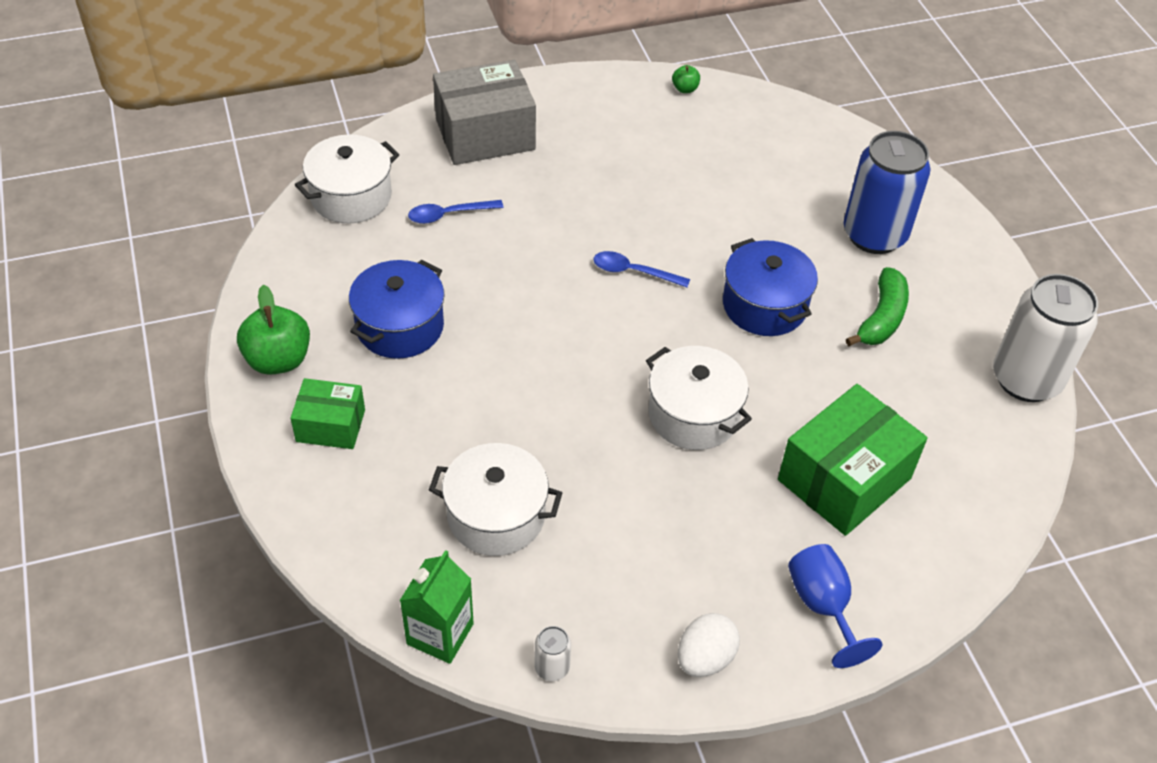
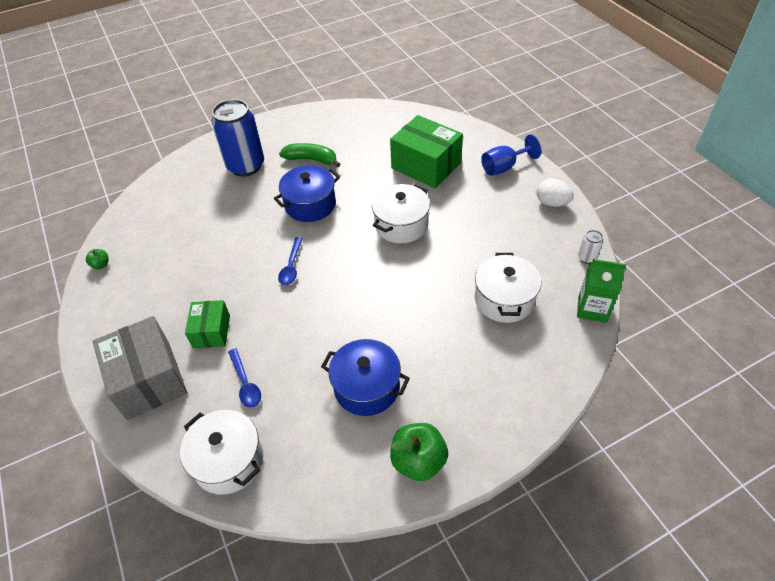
camera: 95 degrees left, 0 degrees up
(330, 425) = (468, 406): green box -> green box (211, 331)
(1026, 379) = (343, 111): white can -> none

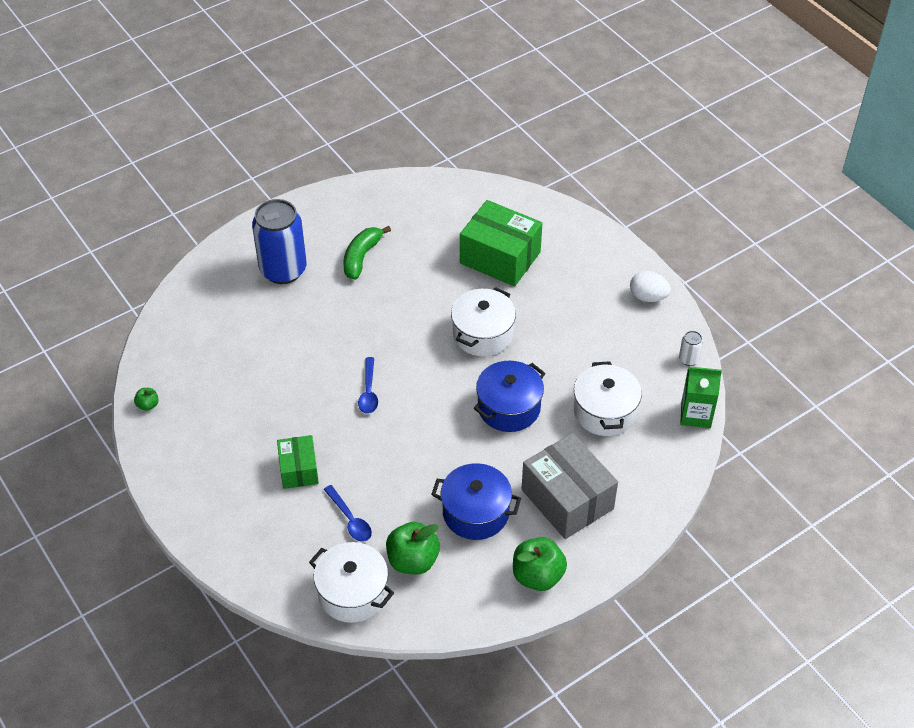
camera: 10 degrees left, 0 degrees up
(148, 379) = (246, 524): grey box -> grey box (567, 499)
(295, 431) = (413, 560): none -> green apple
(310, 205) = (373, 316): blue pot -> blue pot (509, 407)
(311, 159) = (361, 257): green banana -> green banana turned 75 degrees counterclockwise
(504, 167) = (590, 255): blue goblet -> none

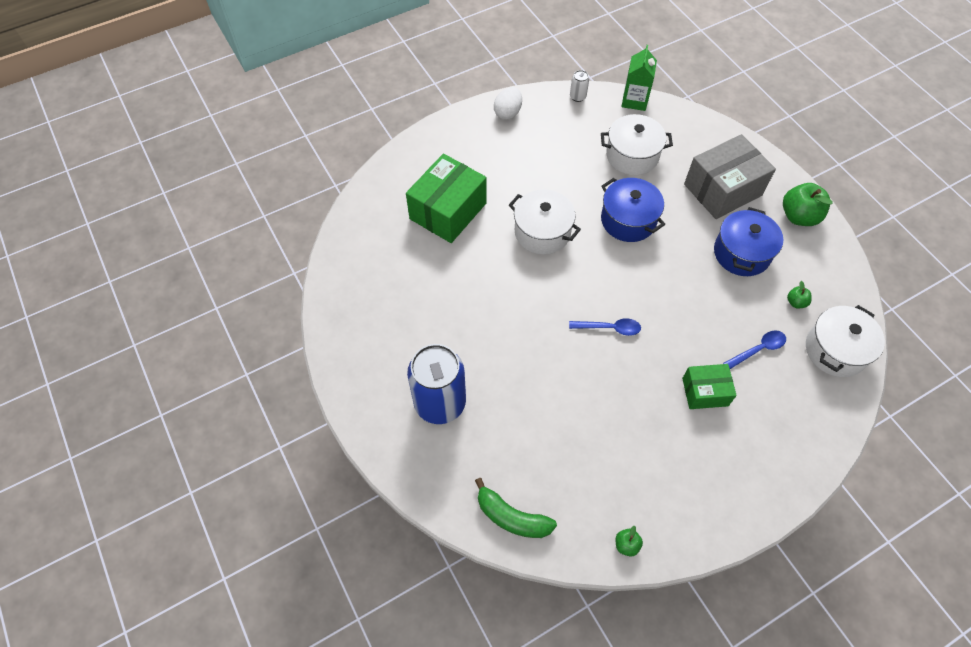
camera: 85 degrees left, 10 degrees up
(361, 257) = (431, 327): green banana -> green banana (511, 517)
(413, 560) = (796, 302): green apple -> green apple, size x0.49

